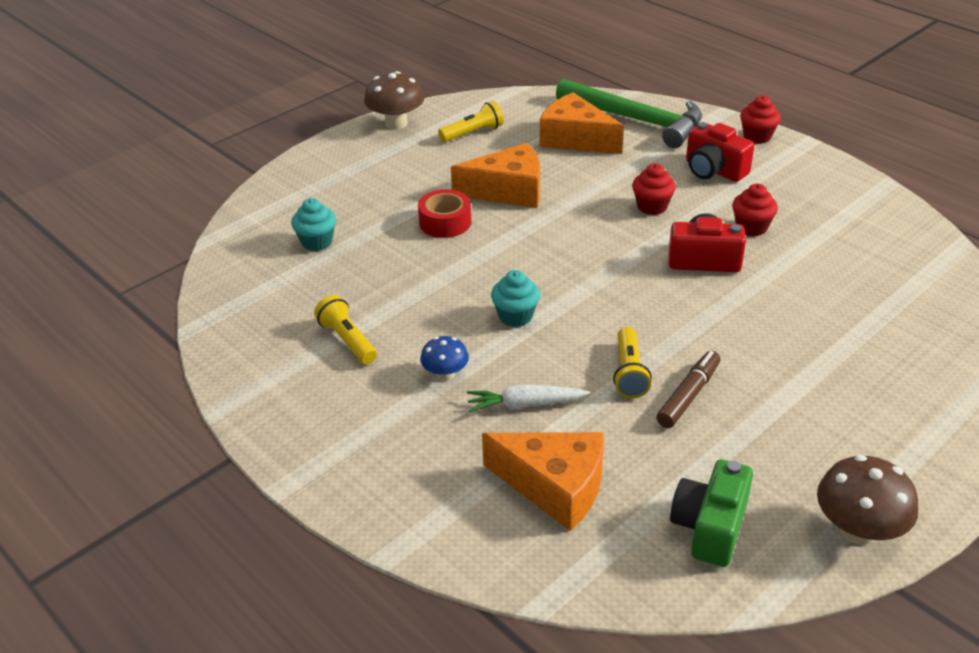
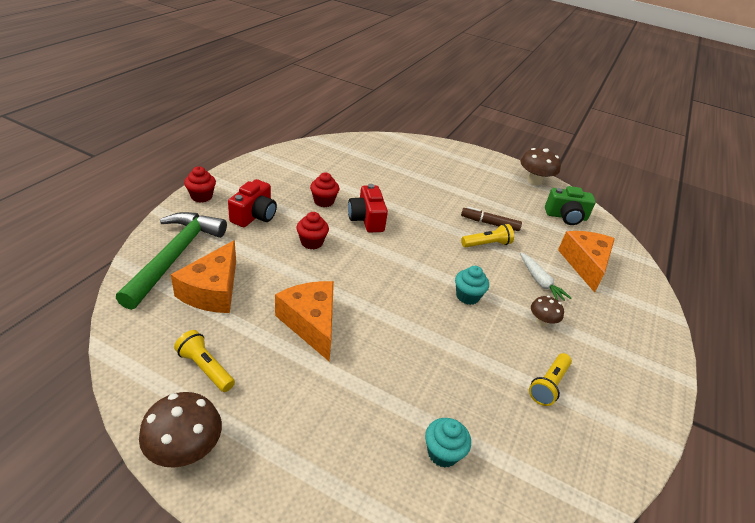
camera: 115 degrees left, 0 degrees up
(445, 222) = (373, 357): red tape -> none
(445, 374) = (542, 321): blue mushroom -> brown mushroom

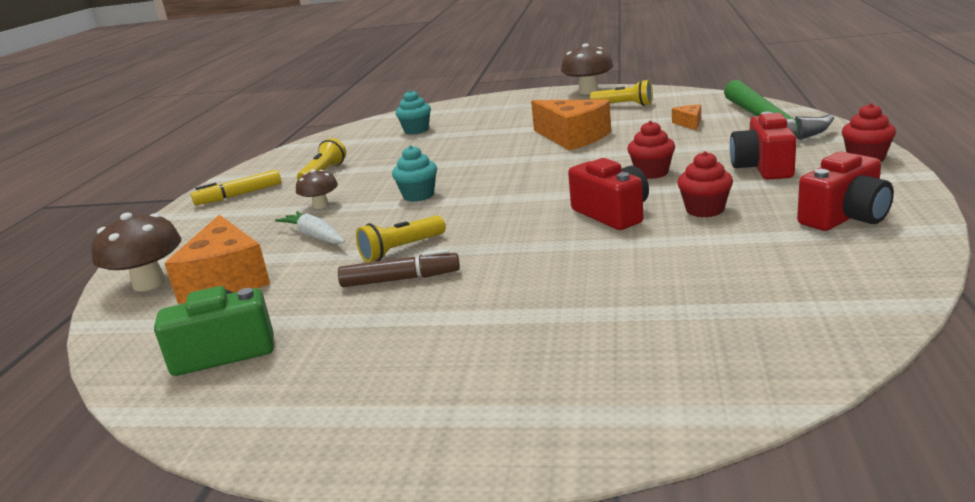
camera: 170 degrees right, 15 degrees down
(212, 290) = (689, 123): orange cheese -> orange cheese, size x0.46
(279, 172) = (845, 217): none -> red camera
(534, 181) = (281, 424): brown mushroom -> brown mushroom (149, 283)
(623, 383) = (239, 195): none -> yellow marker

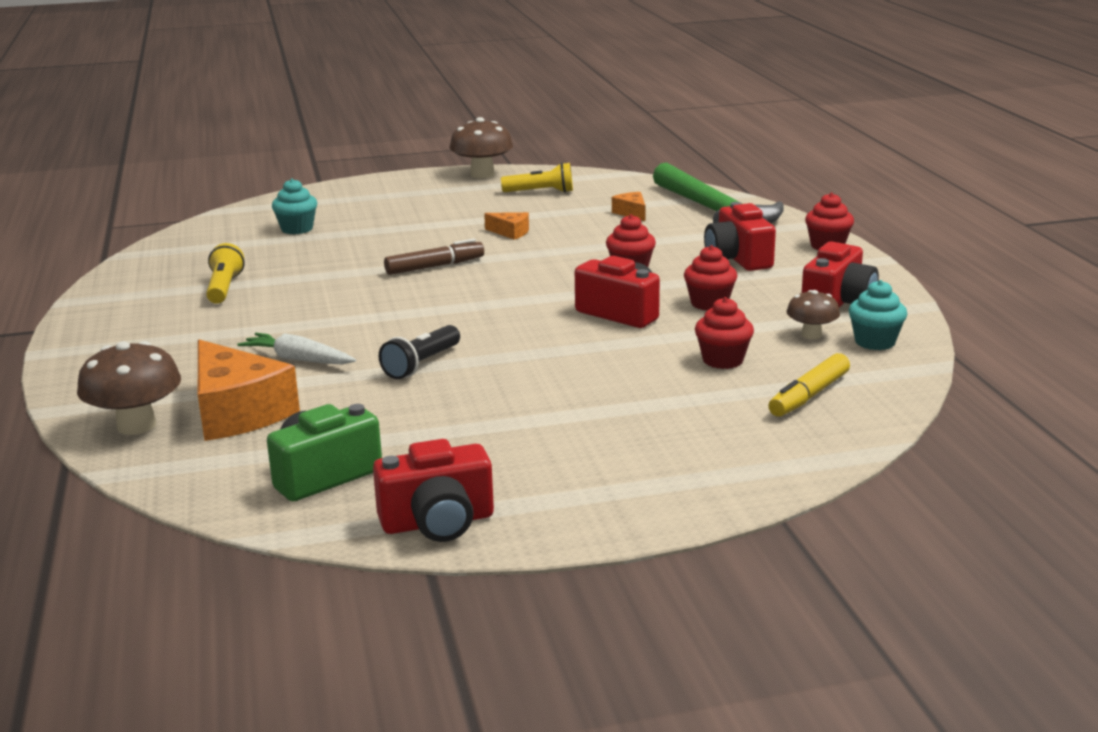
camera: 25 degrees left, 0 degrees up
(239, 195) = (131, 320): yellow marker -> yellow marker (809, 395)
(263, 423) = (438, 522): none -> red camera
(321, 205) = (265, 325): brown mushroom -> brown mushroom (811, 335)
(400, 279) = (450, 392): brown marker -> brown marker (434, 266)
(401, 250) = (421, 365): yellow flashlight -> black flashlight
(418, 195) = (382, 307): turquoise cupcake -> turquoise cupcake (875, 342)
(573, 137) = (510, 232): orange cheese -> orange cheese, size x0.46
(678, 271) = (723, 360): none -> red cupcake

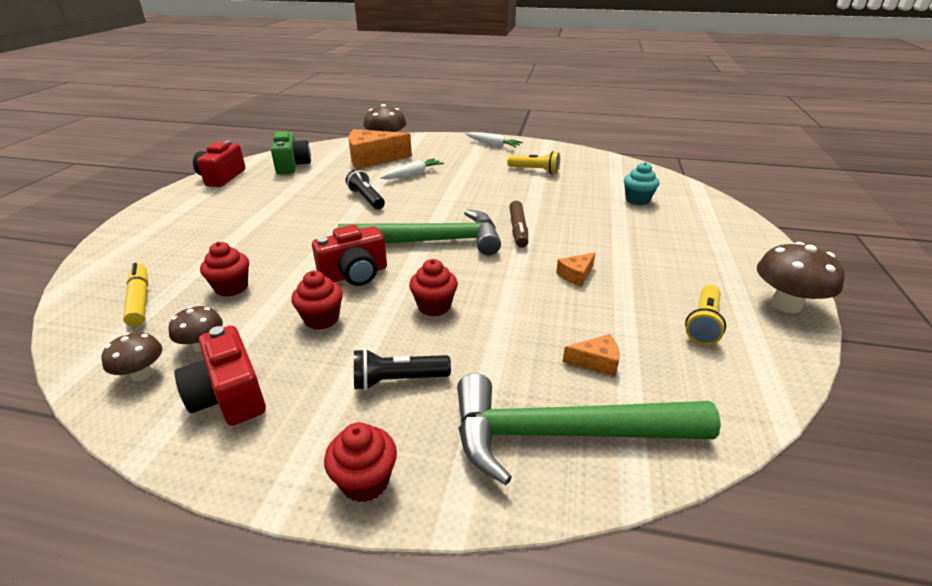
camera: 115 degrees right, 10 degrees up
(107, 335) = (493, 145): none -> white carrot
(508, 298) = (431, 241): none -> green hammer
(738, 259) = (397, 380): red camera -> black flashlight
(875, 342) = (141, 374): turquoise cupcake -> brown mushroom

